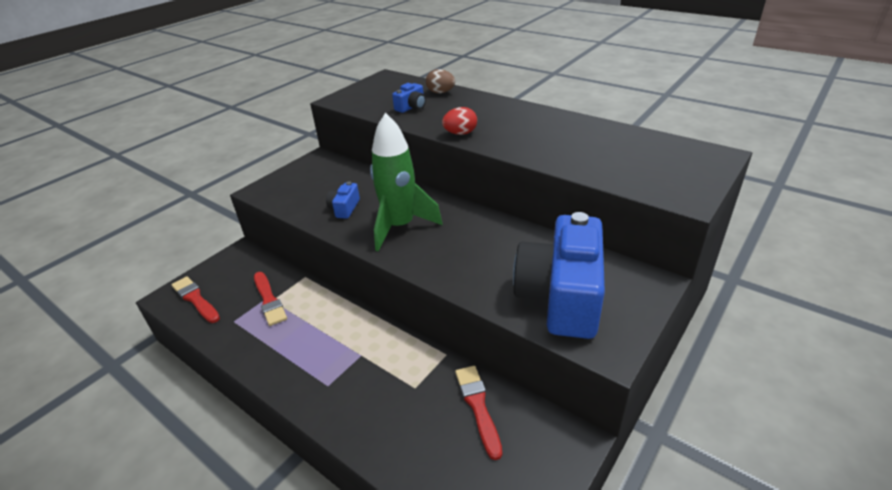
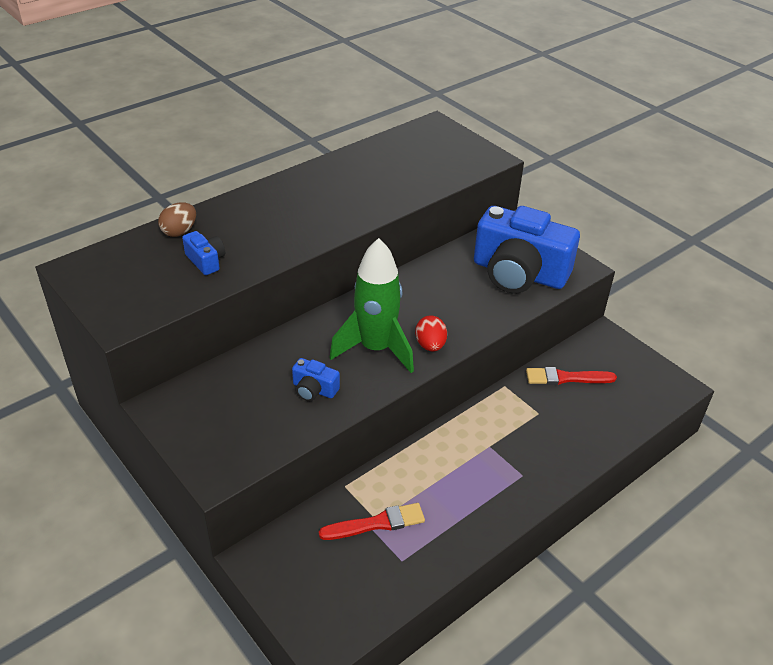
camera: 80 degrees left, 5 degrees up
(195, 299) = (343, 607): red brush -> none
(460, 133) = (307, 238): red egg -> red egg (430, 345)

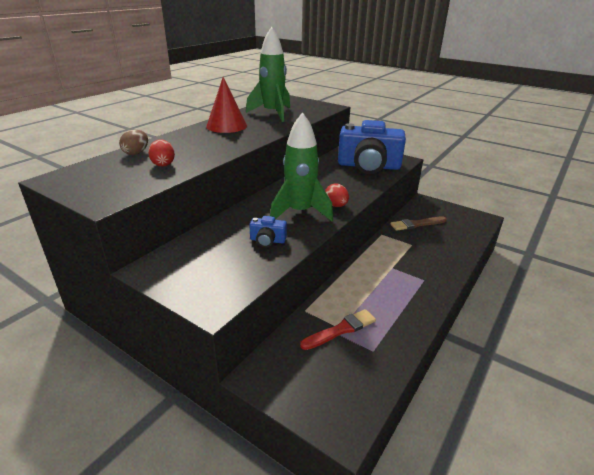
camera: 15 degrees left, 10 degrees down
(206, 261) = (163, 164): blue camera -> red egg
(315, 187) = (226, 126): none -> red cone
(394, 165) = (272, 113): none -> green rocket
(566, 378) = (416, 224): red brush -> brown brush

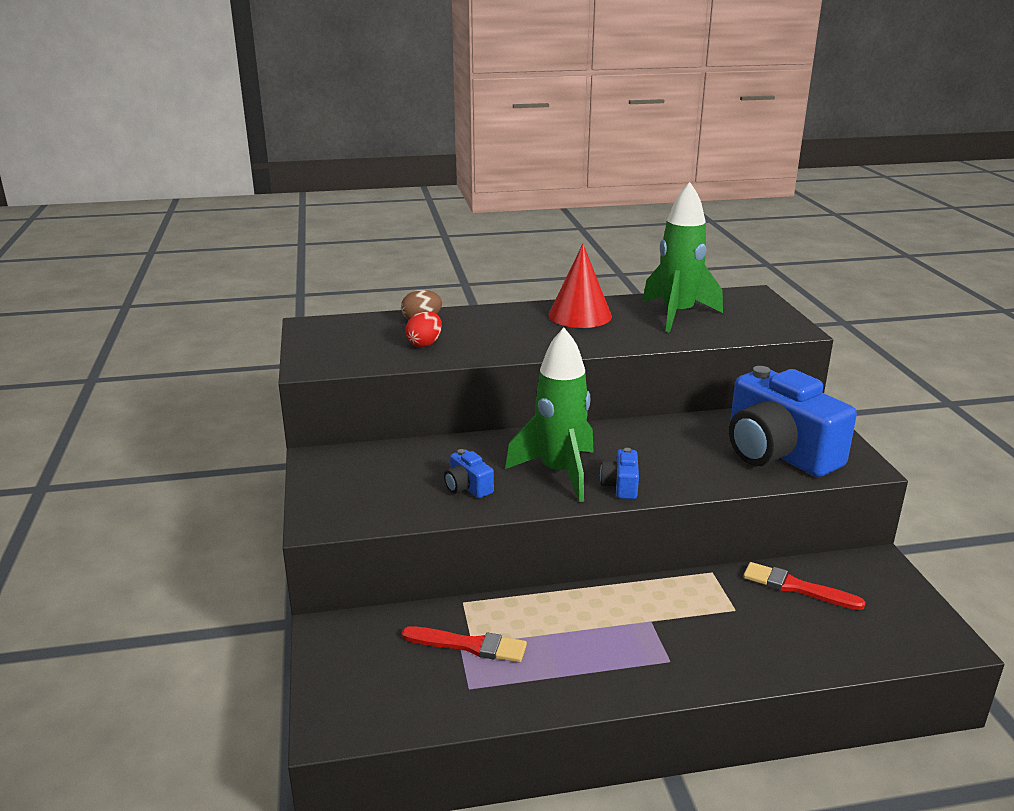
camera: 45 degrees right, 5 degrees down
(336, 205) = (621, 485): red egg -> blue camera
(416, 224) = (797, 587): brown brush -> red brush

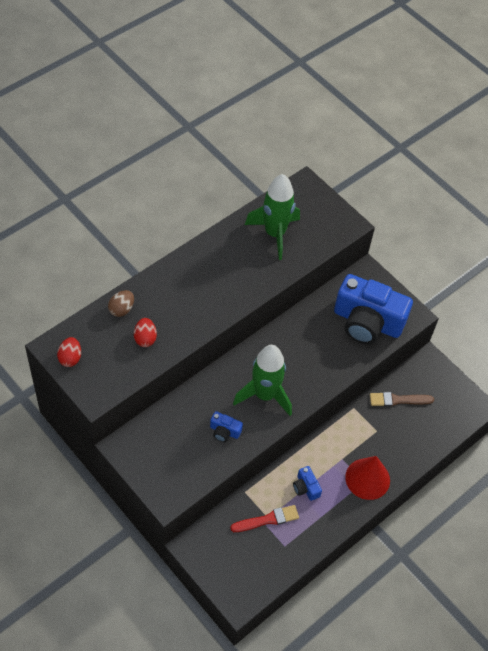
camera: 35 degrees left, 30 degrees up
(319, 335) = (70, 358): none -> red egg
(580, 315) = (216, 260): red cone -> red cone (367, 478)
(621, 485) = (303, 391): blue camera -> blue camera (306, 487)
(797, 587) = (398, 400): red brush -> brown brush

